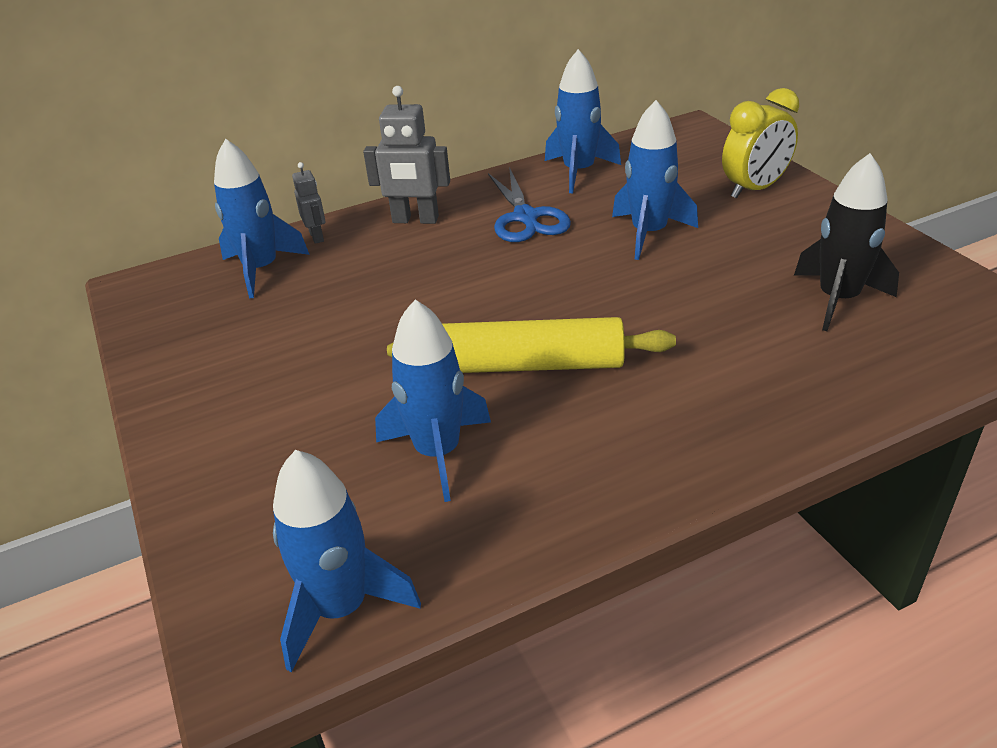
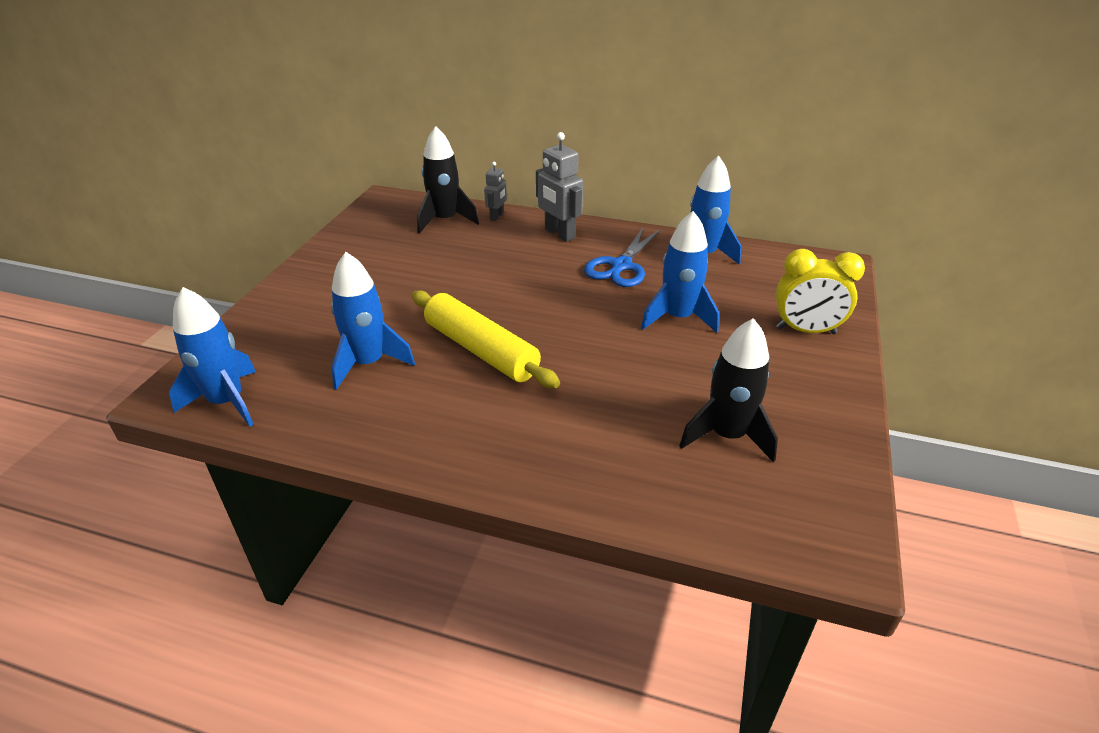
camera: 40 degrees right, 0 degrees up
(261, 269) = (445, 220): blue rocket -> black rocket

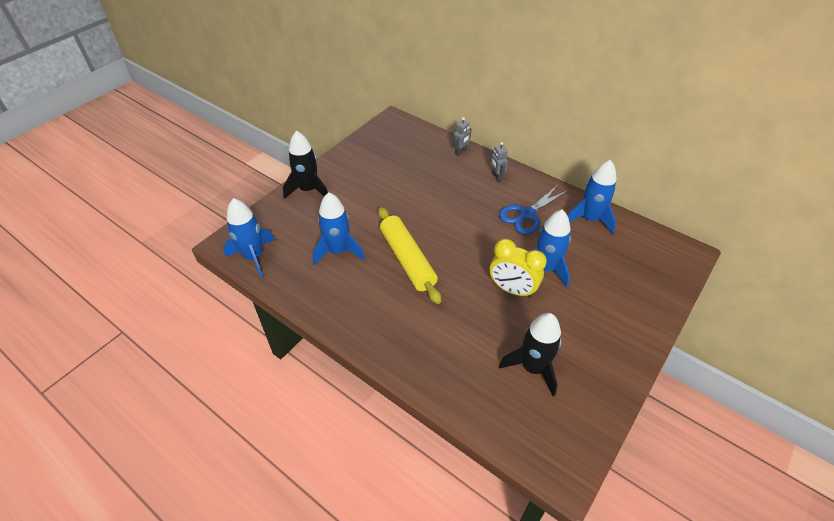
camera: 20 degrees right, 10 degrees up
(445, 220) = (425, 147): black rocket -> black rocket (308, 190)
(559, 234) = (496, 177): grey robot -> grey robot, size x0.58
(806, 330) = (630, 303): yellow clock -> yellow clock (512, 290)

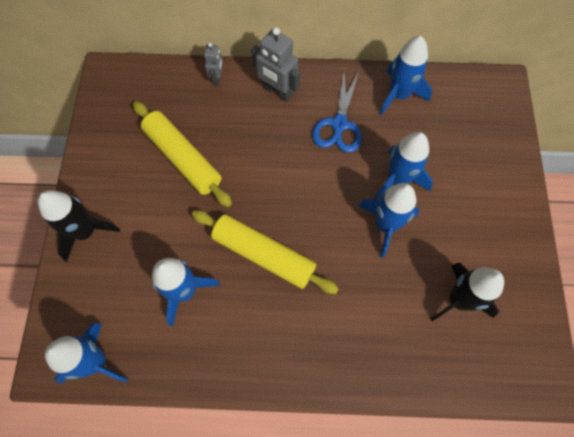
camera: 35 degrees left, 20 degrees up
(400, 182) = (183, 158): none -> yellow rolling pin
(496, 177) = (277, 92): grey robot -> grey robot, size x1.73
(512, 290) = (385, 225): yellow clock -> blue rocket

